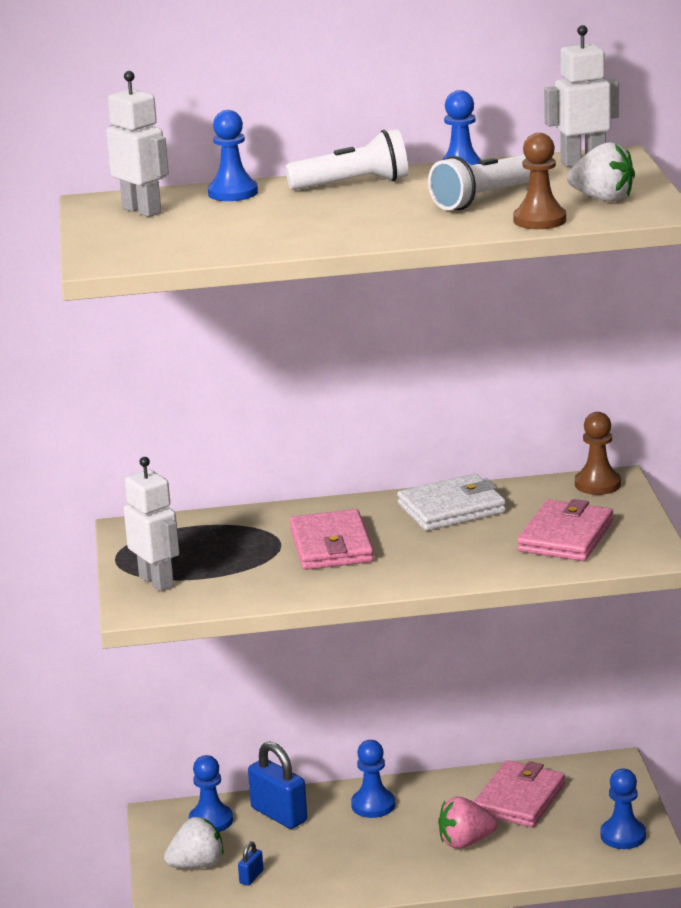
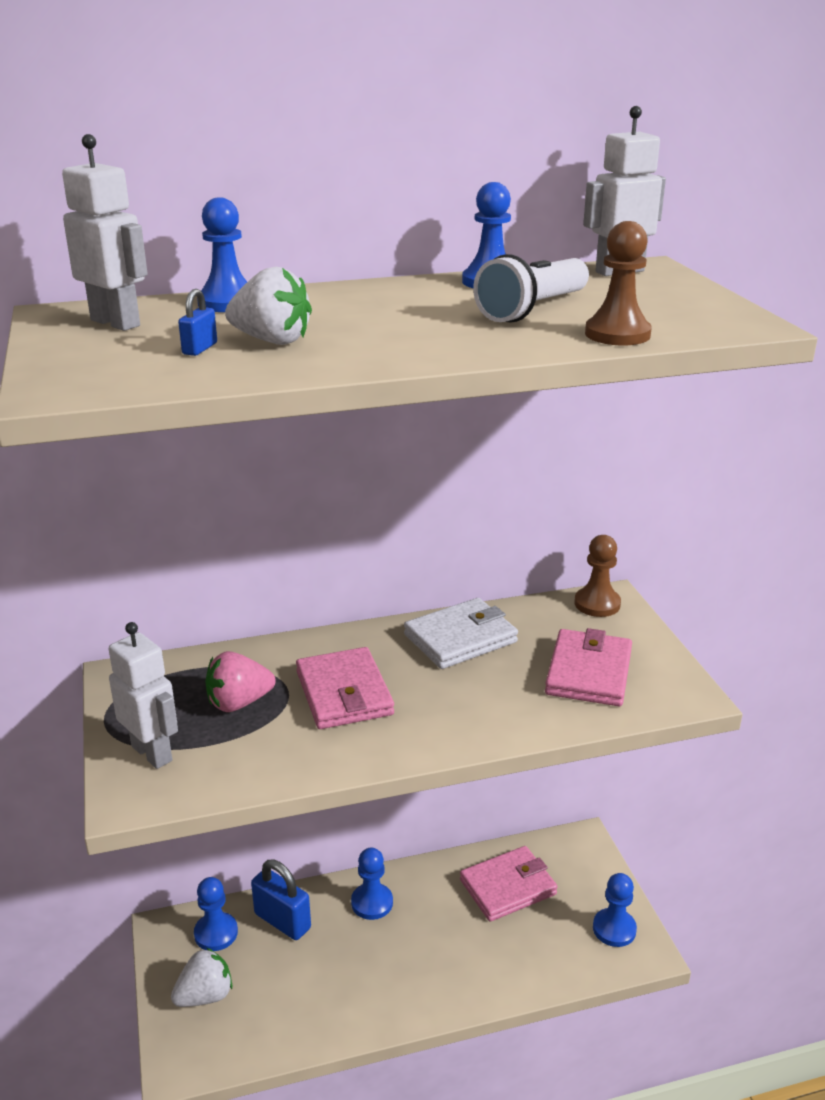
camera: 10 degrees left, 5 degrees up
(251, 877) = (262, 1010): blue padlock -> blue padlock (200, 349)
(353, 184) = (370, 294): white flashlight -> none
(465, 842) = (468, 947): pink strawberry -> pink strawberry (239, 703)
(519, 799) = (508, 887): pink wallet -> pink wallet turned 45 degrees clockwise
(603, 198) = (673, 309): white strawberry -> white strawberry (272, 341)

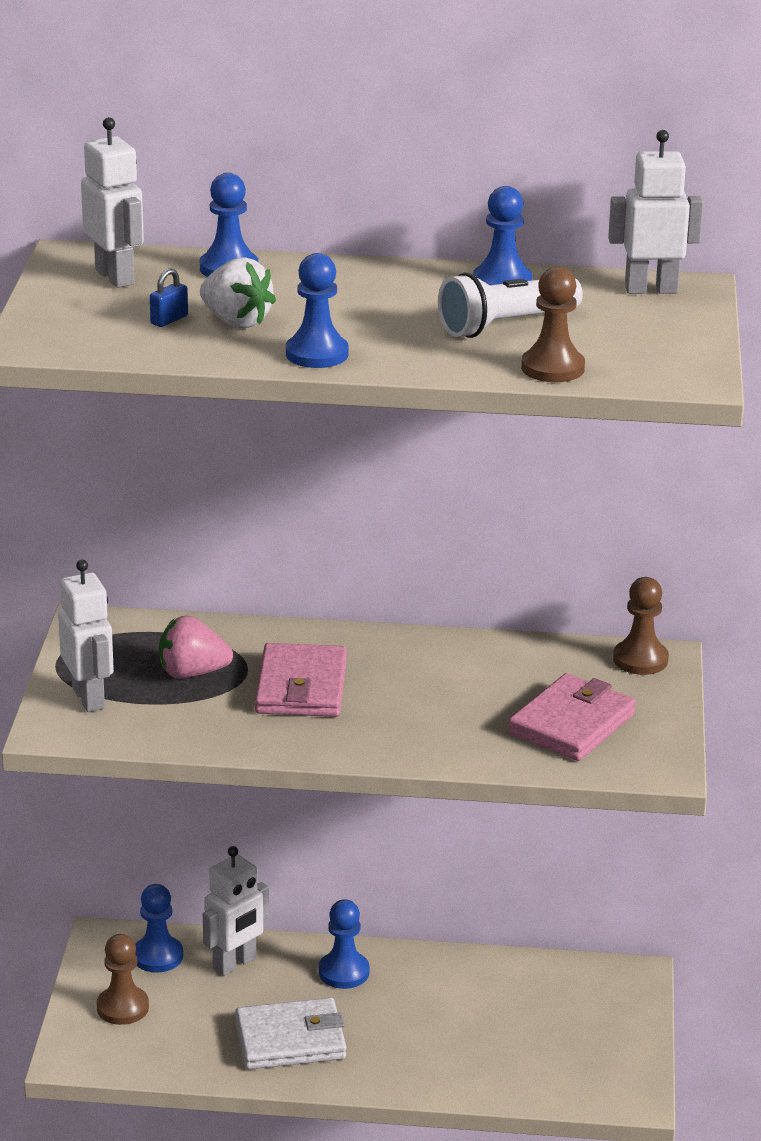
camera: 20 degrees right, 0 degrees up
(205, 995) = (122, 1007): white strawberry -> brown pawn
(282, 921) = (235, 963): blue padlock -> white robot
(460, 638) = (458, 662): white wallet -> white wallet (290, 1040)
(508, 887) = (511, 997): pink wallet -> none
(614, 929) = (611, 1067): blue pawn -> blue pawn (317, 354)

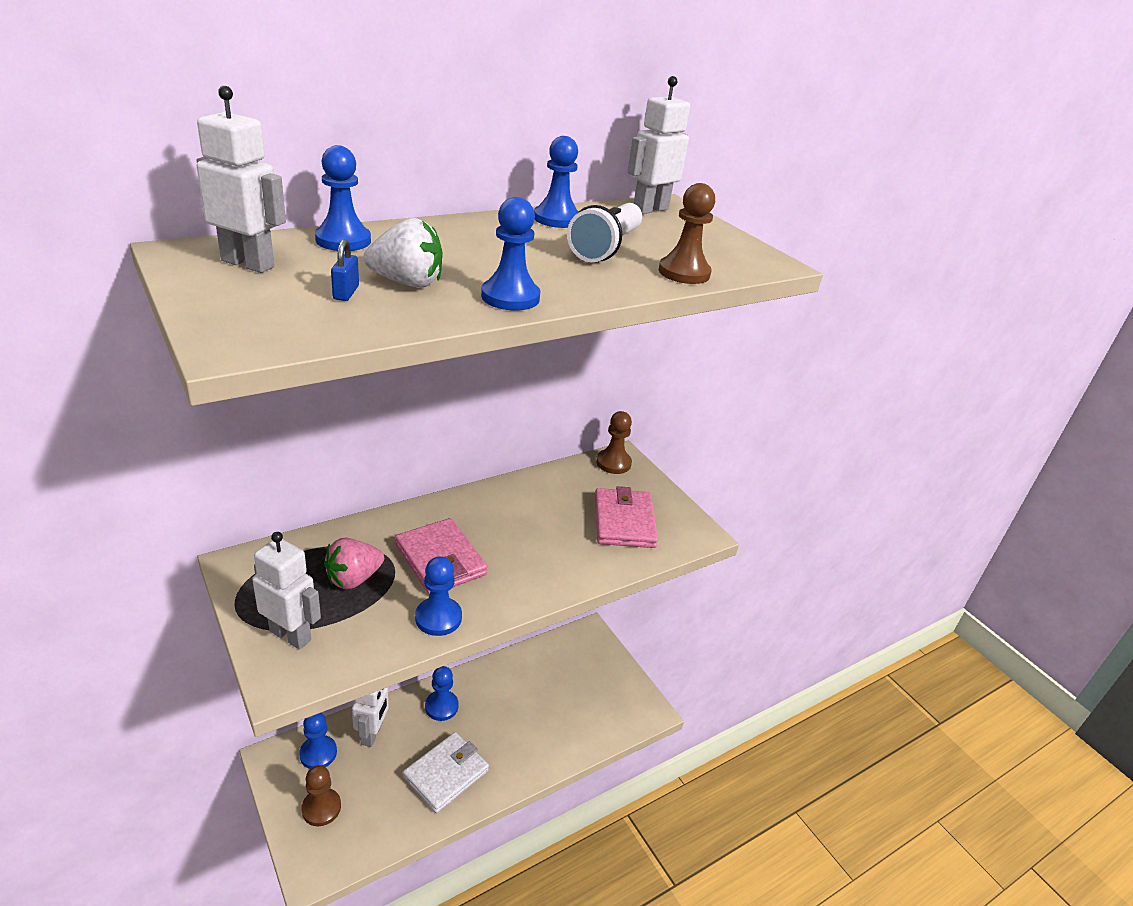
camera: 40 degrees left, 5 degrees up
(246, 735) = (438, 618): none -> blue pawn

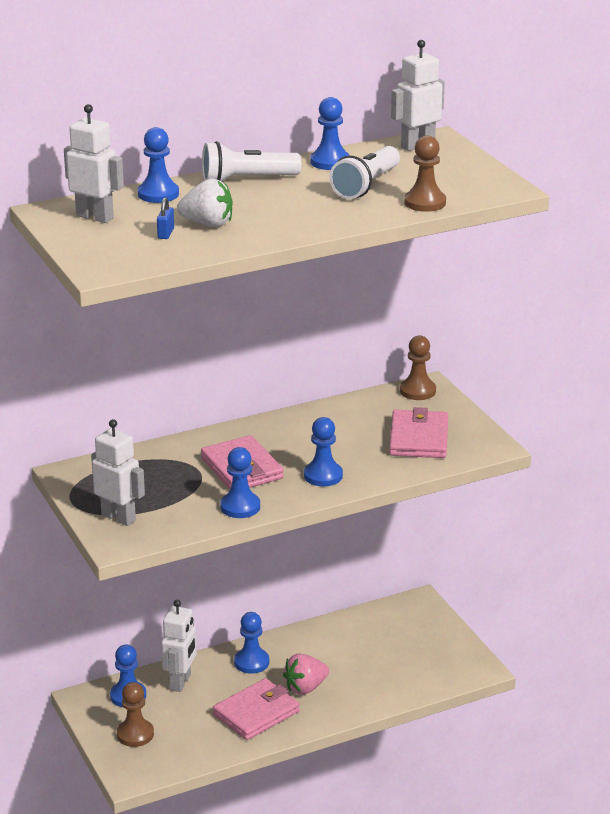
camera: 10 degrees right, 5 degrees down
(353, 579) = (166, 482): pink strawberry -> pink strawberry (305, 688)
(446, 774) = (256, 713): white wallet -> pink wallet
(458, 231) = (247, 180): none -> white flashlight
(510, 297) = (282, 230): blue pawn -> blue pawn (323, 476)

